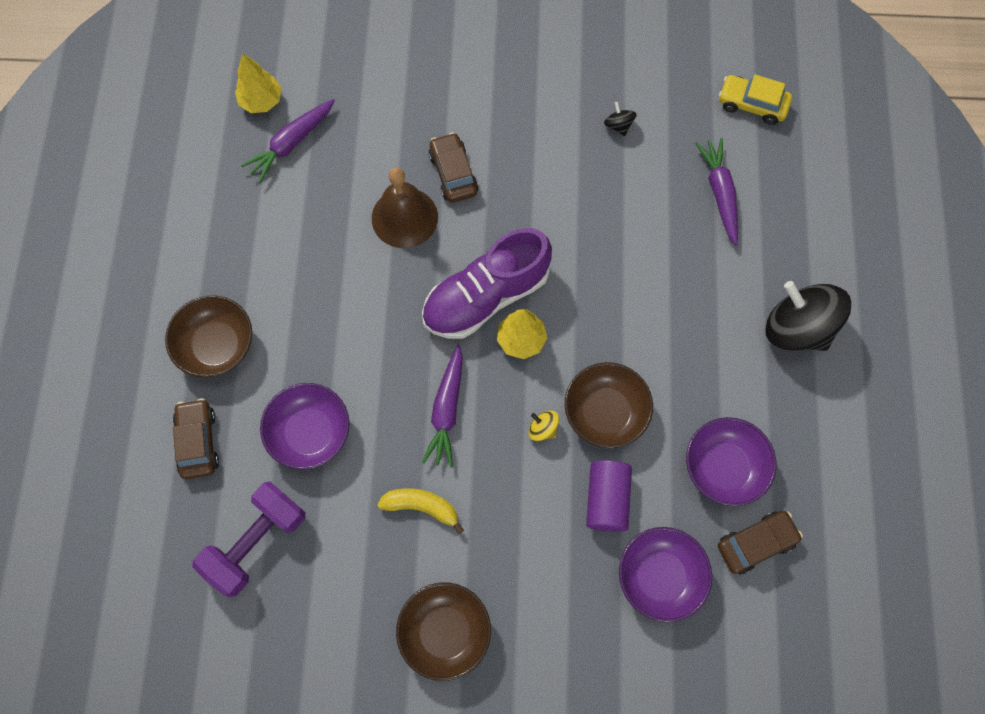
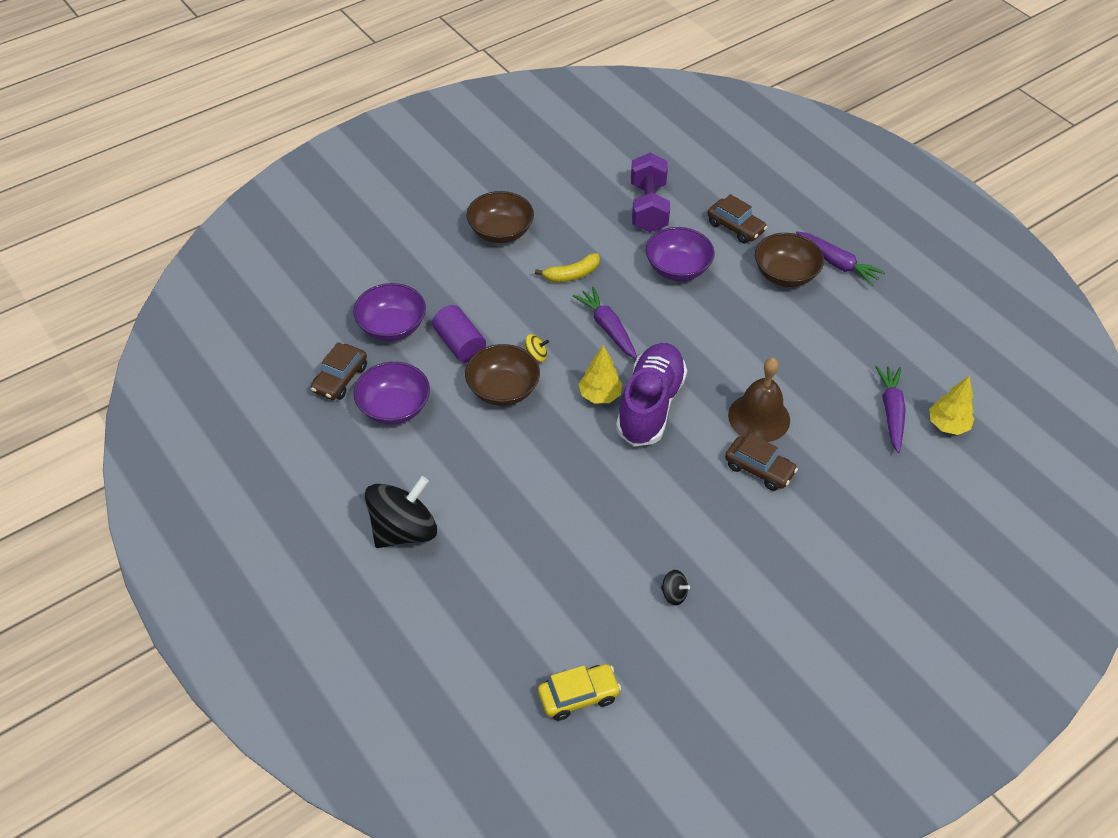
camera: 140 degrees right, 20 degrees down
(720, 194) = (543, 594): purple carrot -> purple carrot (837, 263)
(797, 328) = (403, 530): black spinning top -> black spinning top turned 45 degrees counterclockwise

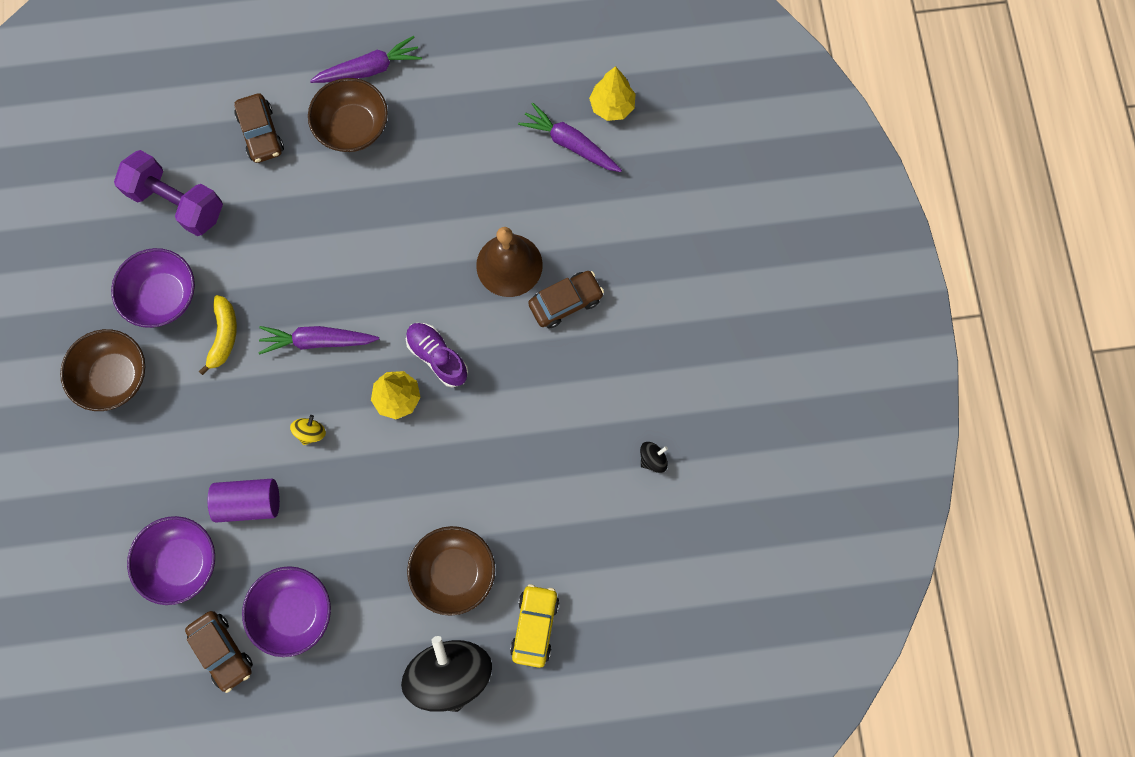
camera: 60 degrees left, 25 degrees up
(503, 389) = (335, 489): brown bowl -> brown bowl (454, 572)
(578, 696) = (707, 600): yellow car -> yellow car (535, 626)
(650, 405) = (438, 357): purple shoe -> purple shoe, size x0.57
(677, 268) = (281, 225): purple bowl -> purple bowl (163, 296)
(735, 227) = (261, 133): brown car -> brown car turned 90 degrees clockwise

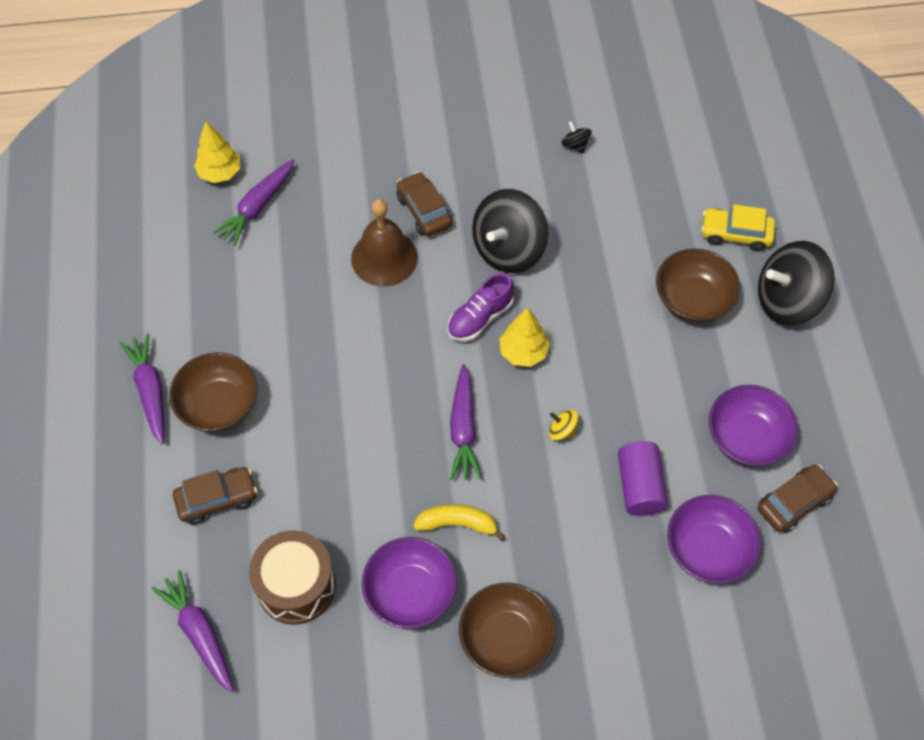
camera: 90 degrees left, 15 degrees down
(142, 130) = (199, 634): none -> purple carrot
(177, 202) = (296, 585): purple dumbbell -> brown drum
(518, 386) = (508, 249): none -> black spinning top

